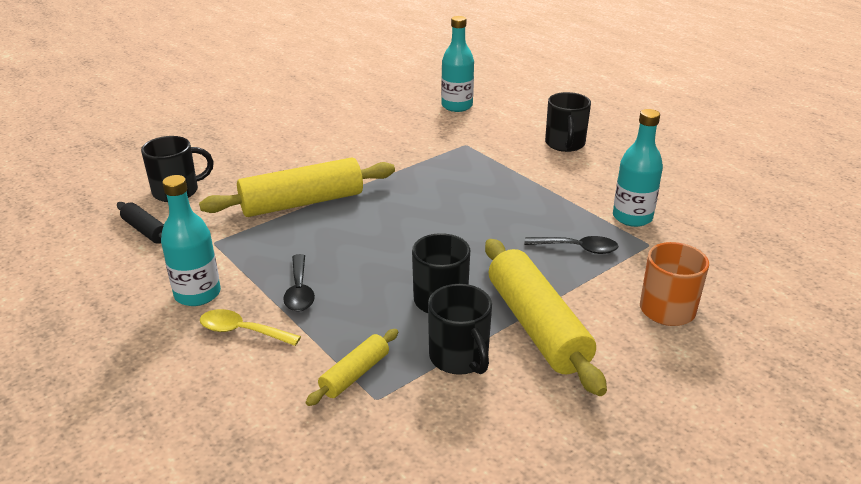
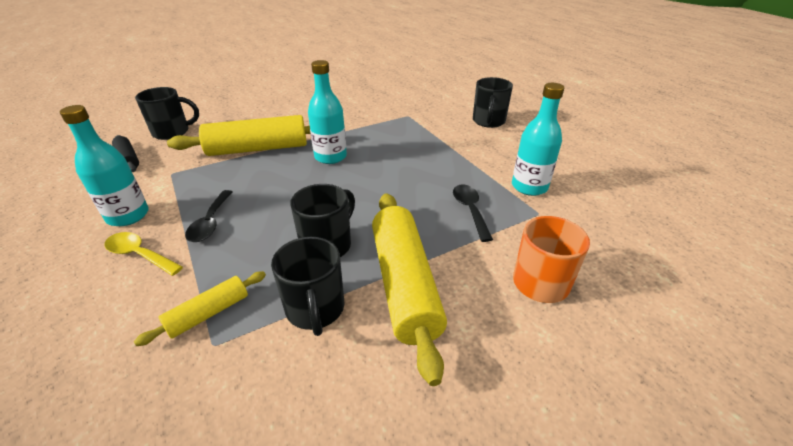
camera: 10 degrees right, 5 degrees up
(457, 106) = (413, 88): turquoise bottle -> turquoise bottle (330, 157)
(577, 248) = (470, 210): black spoon -> black spoon turned 120 degrees counterclockwise

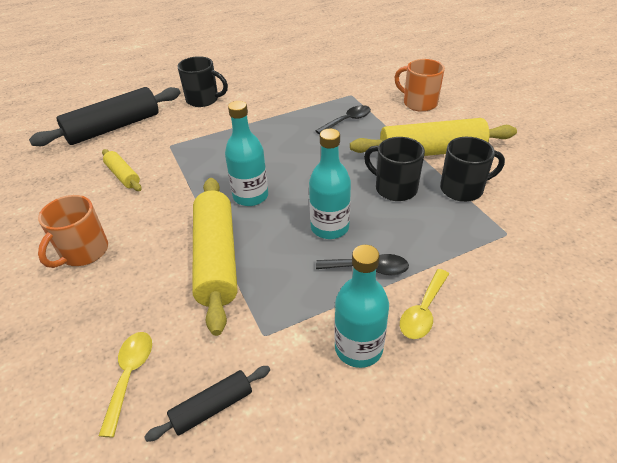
camera: 85 degrees left, 5 degrees up
(172, 132) = (130, 376): black mug -> yellow spoon
(208, 313) = (481, 242): yellow rolling pin -> yellow rolling pin (123, 175)
(284, 104) = (83, 252): none -> orange mug
(431, 92) = (114, 127): none -> black rolling pin
(470, 210) = (347, 121): black spoon -> black spoon turned 150 degrees clockwise
(529, 187) = (318, 94): turquoise bottle -> turquoise bottle (329, 227)

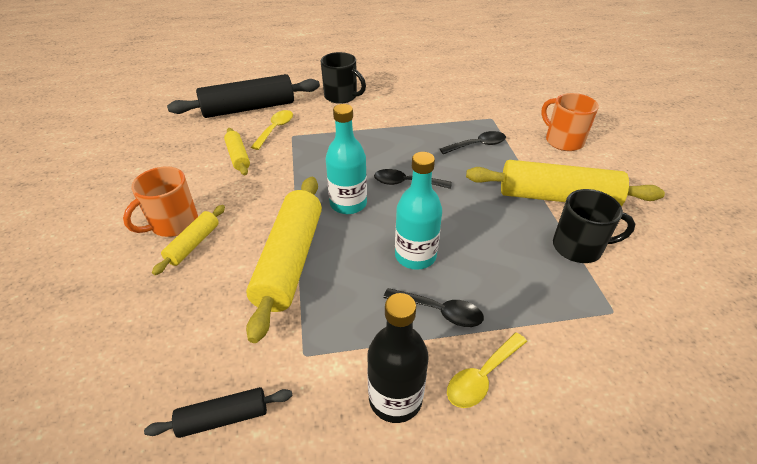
camera: 15 degrees right, 0 degrees up
(114, 266) = (193, 244): none -> yellow rolling pin
(130, 376) = (162, 359): yellow spoon -> yellow spoon (275, 129)
(296, 166) = (406, 183): none -> black spoon
(358, 348) = (395, 398): turquoise bottle -> black bottle
(394, 188) = (501, 229): black mug -> none

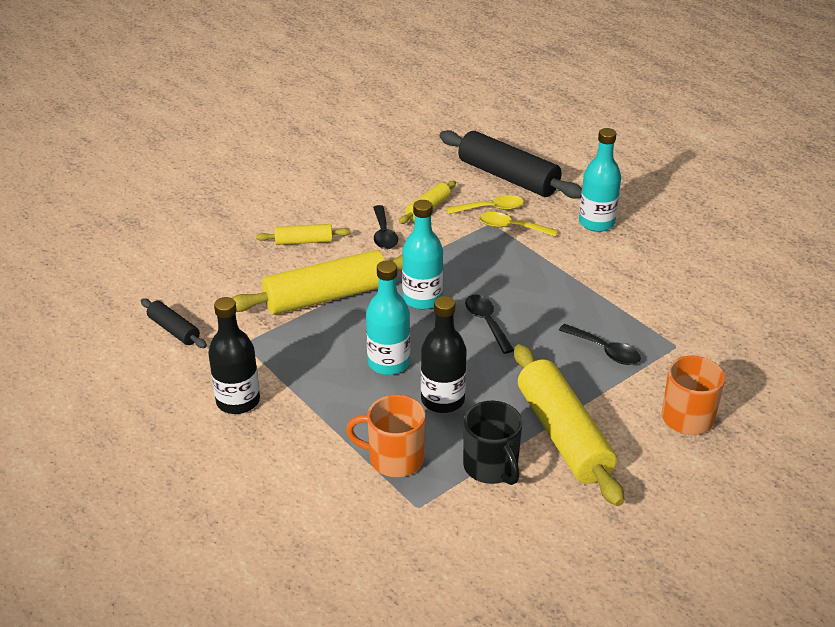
camera: 60 degrees right, 5 degrees down
(173, 223) = (316, 220): orange mug -> orange mug (394, 458)
(341, 96) = (596, 223): black mug -> turquoise bottle
(439, 311) = (335, 398): black spoon -> black spoon (383, 234)
(482, 376) = (287, 440): yellow spoon -> yellow spoon (511, 227)
(484, 242) = (442, 400): none -> black bottle

